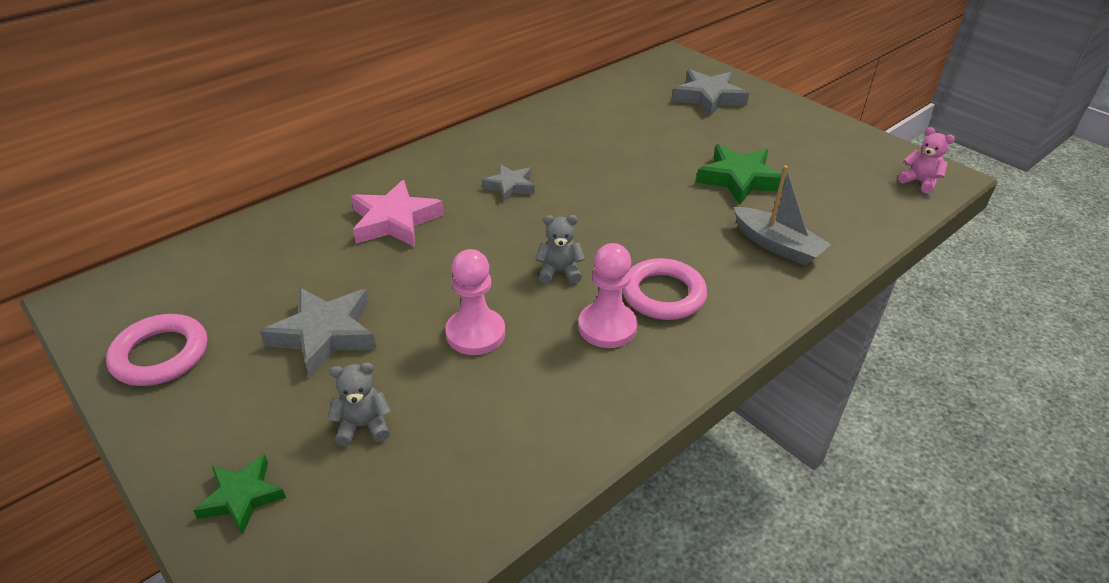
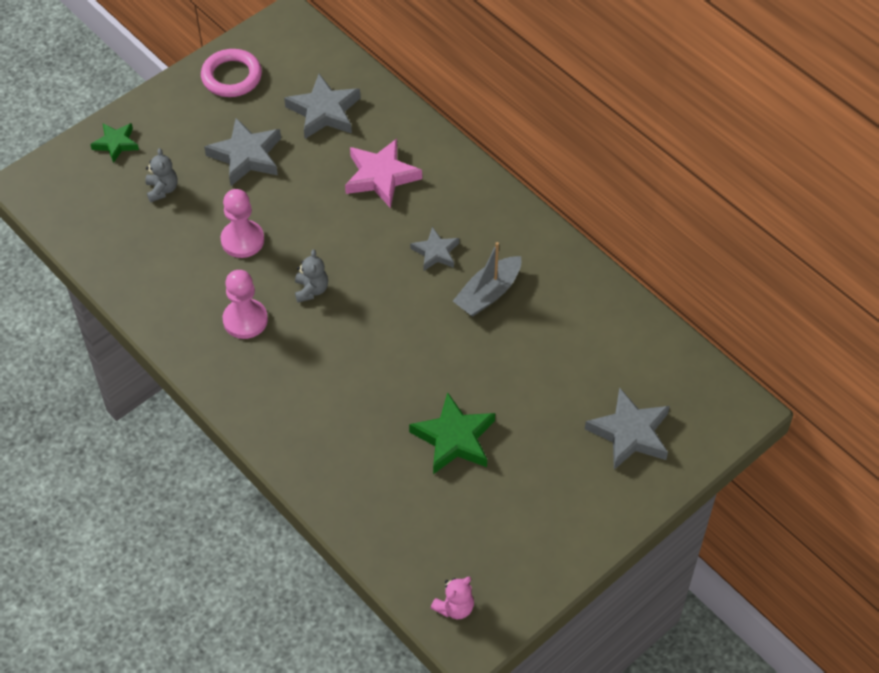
camera: 90 degrees right, 15 degrees up
(272, 265) = (324, 112): none -> grey star
(663, 294) = (281, 359): pink ring -> none
(777, 245) = (345, 452): grey boat -> grey boat (488, 293)

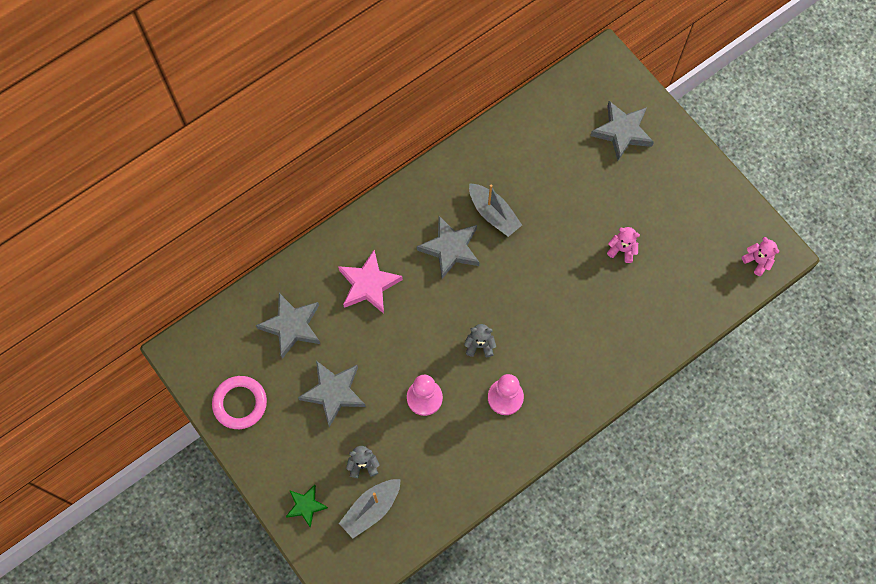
camera: 85 degrees left, 15 degrees up
(111, 201) = (371, 509): none -> grey boat
(435, 252) = (450, 248): grey star -> grey star, size x1.63
(454, 438) = (622, 249): green star -> pink teddy bear

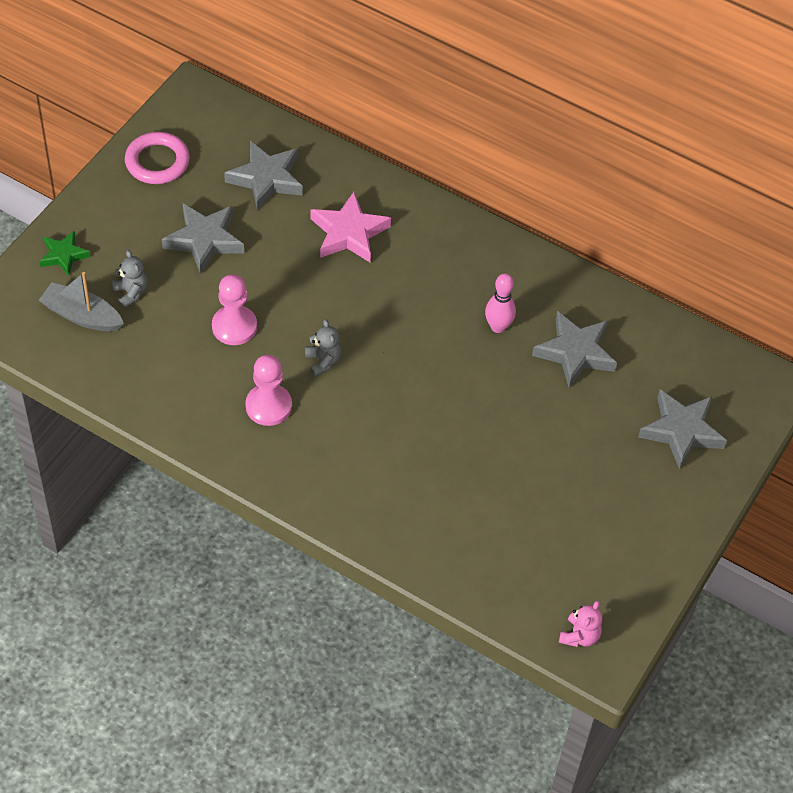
camera: 65 degrees right, 15 degrees down
(450, 248) = (431, 297): grey star -> grey star (575, 352)
(493, 214) = (498, 327): grey boat -> pink bowling pin
(622, 249) = (518, 475): pink teddy bear -> none

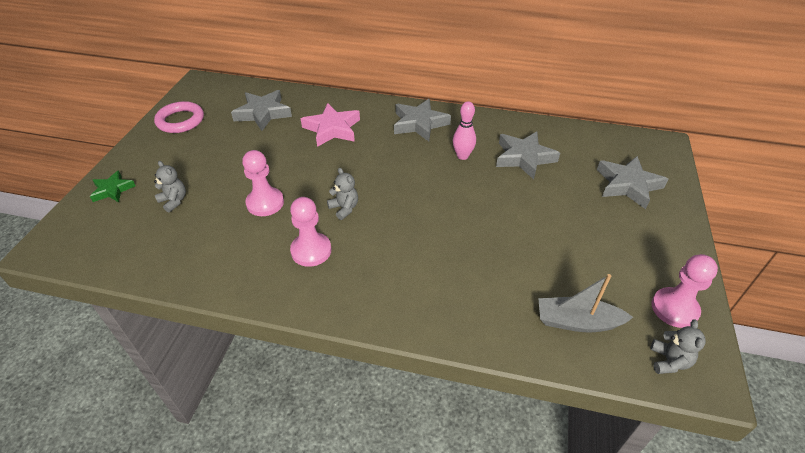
camera: 15 degrees left, 10 degrees down
(82, 316) = (133, 226): grey boat -> grey boat (577, 322)
(204, 240) = (227, 156): grey star -> grey star (419, 123)
(579, 636) = (669, 361): pink teddy bear -> grey teddy bear
(624, 590) = (674, 308): none -> pink pawn

